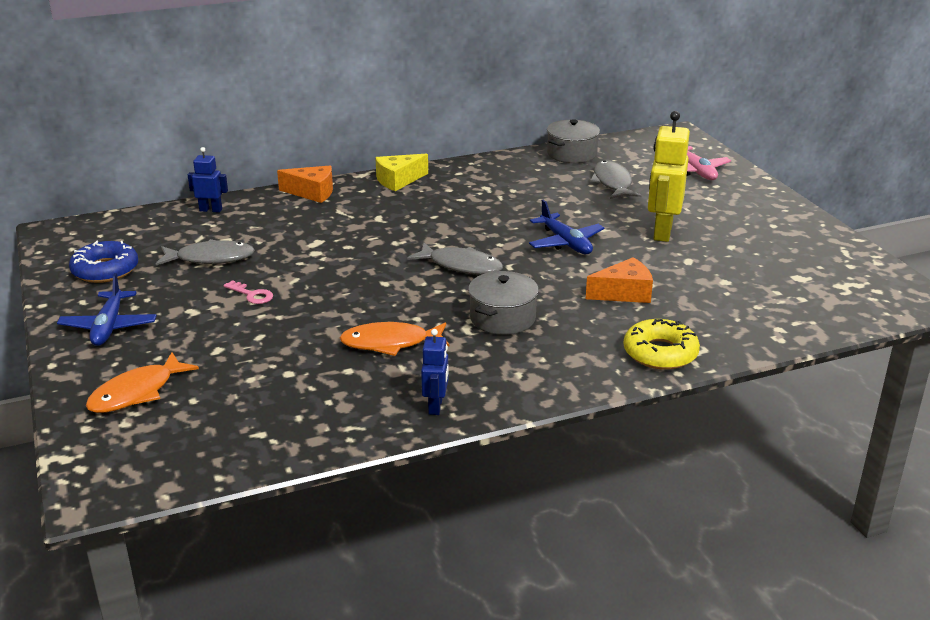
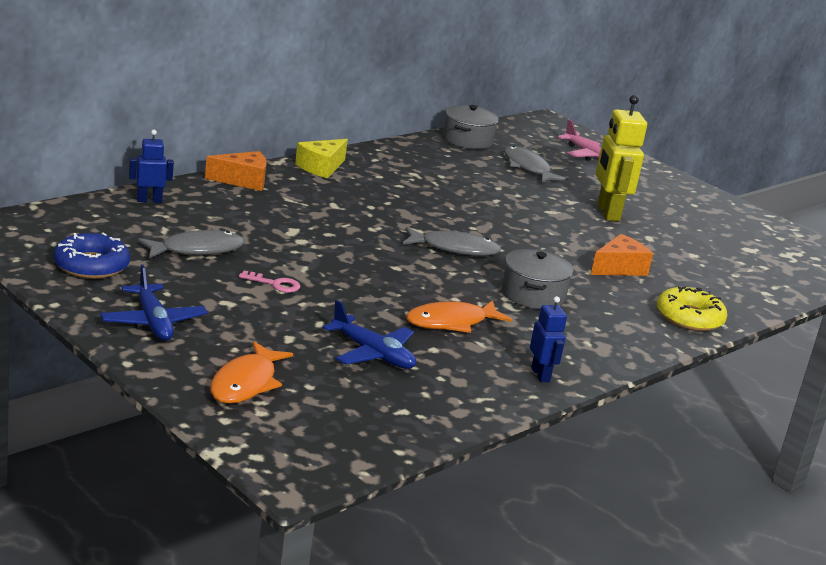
camera: 25 degrees left, 5 degrees down
(565, 243) = (531, 225): blue plane -> blue plane (373, 354)

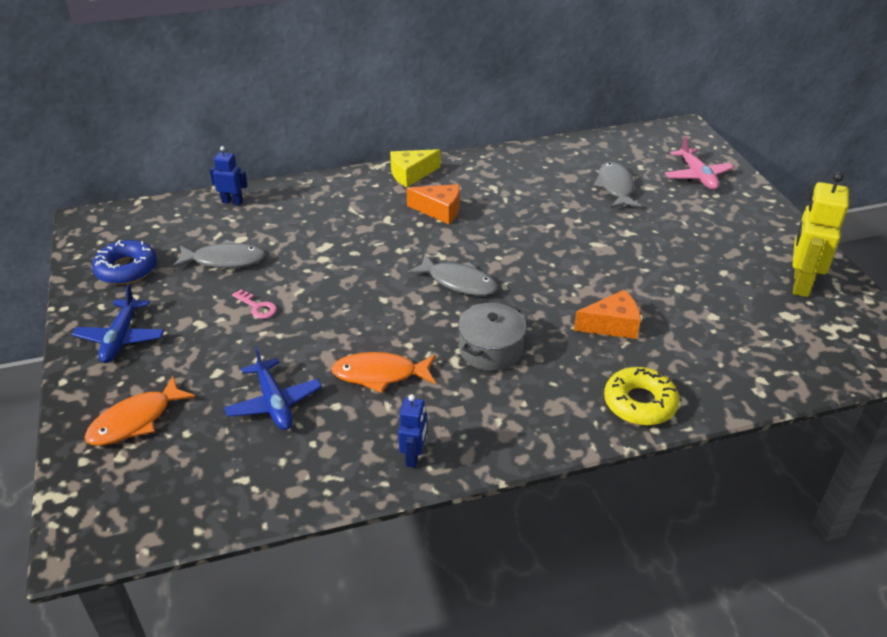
camera: 30 degrees right, 15 degrees up
(243, 181) = (329, 185): orange cheese -> orange cheese (439, 211)
(467, 140) = (580, 149): grey pot -> none
(607, 213) = (657, 251): yellow robot -> yellow robot (800, 284)

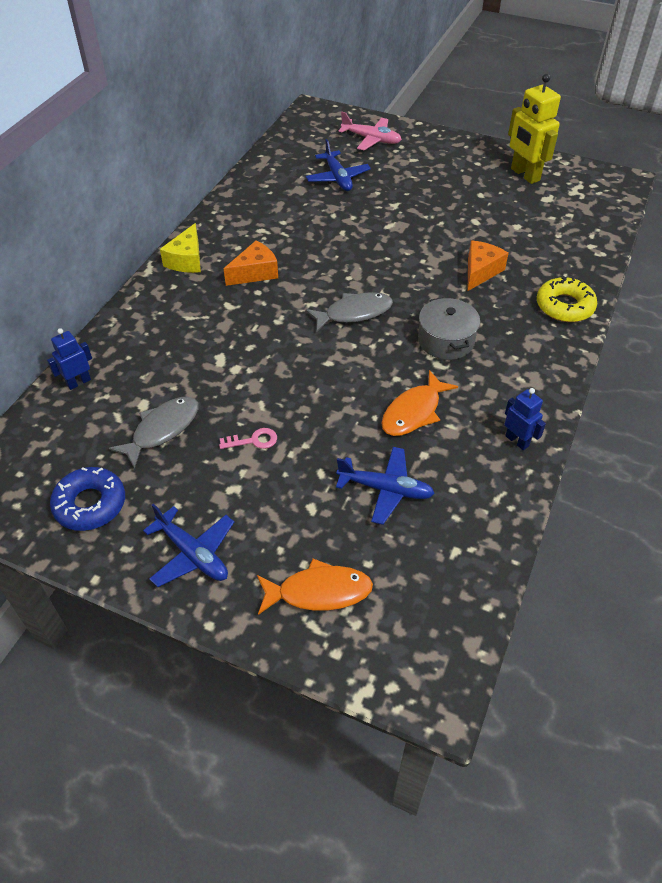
camera: 50 degrees left, 10 degrees up
(135, 420) = (319, 592): orange fish -> orange fish turned 90 degrees counterclockwise
(615, 187) = (337, 178): grey fish -> blue plane

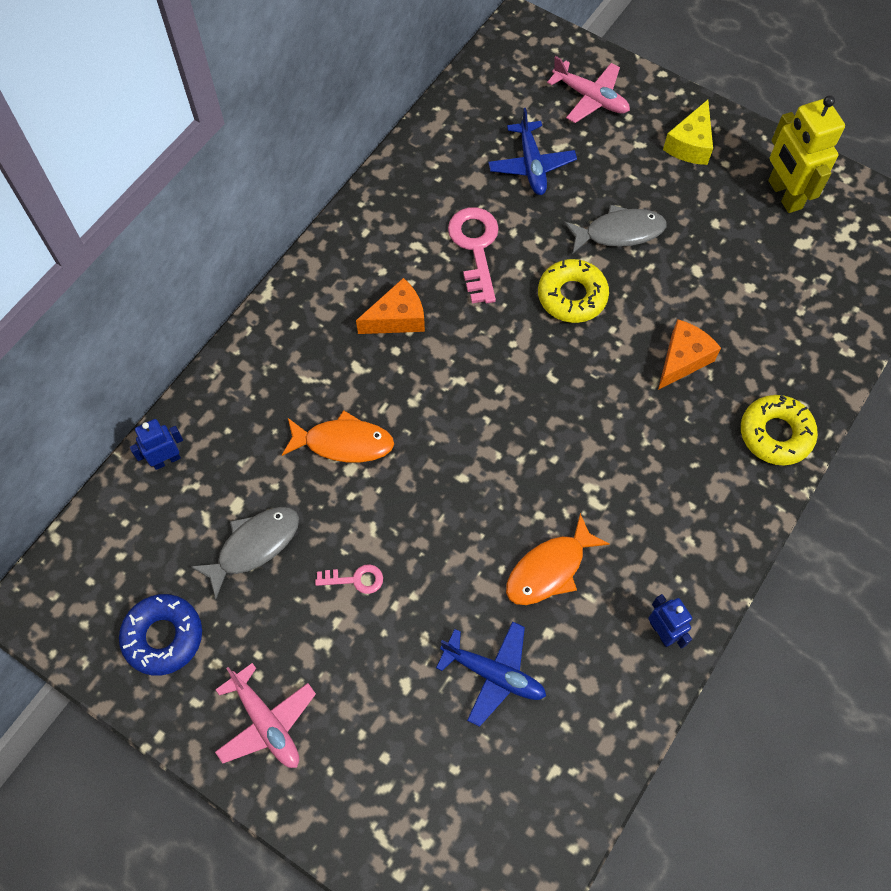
camera: 10 degrees right, 15 degrees up
(186, 260) = (315, 283): yellow cheese -> yellow cheese (690, 144)
(193, 554) = (266, 723): blue plane -> pink plane
(307, 226) = (475, 248): none -> pink key
(319, 592) = (394, 796): orange fish -> orange fish (343, 443)
(354, 313) = (508, 404): grey fish -> grey fish (619, 232)
(387, 245) = (572, 296): none -> yellow donut
(446, 340) = (612, 466): grey pot -> none

